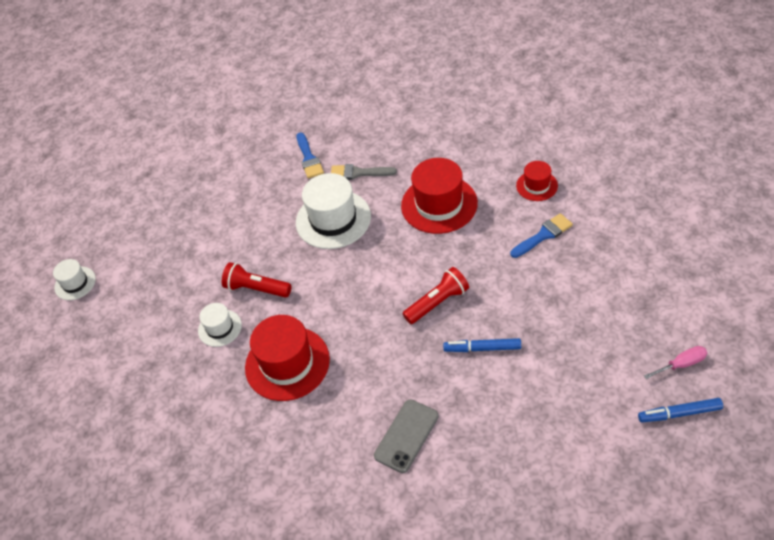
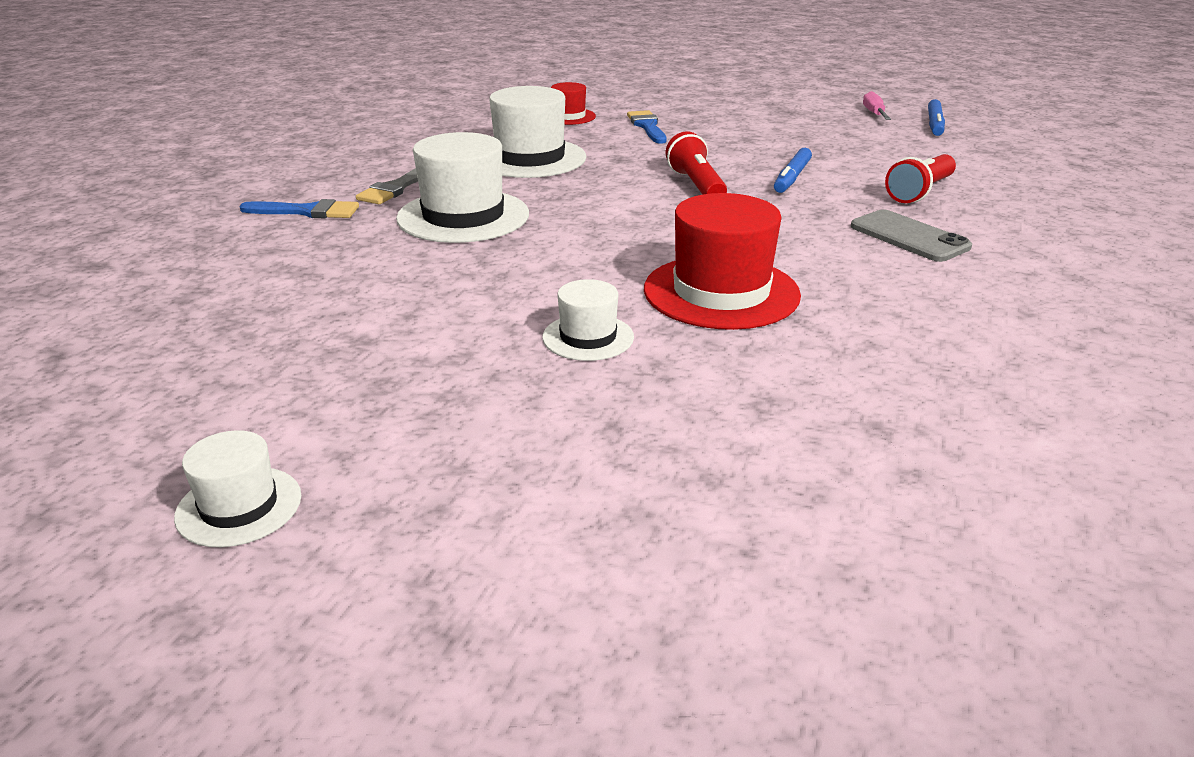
camera: 75 degrees left, 20 degrees down
(256, 289) = (533, 292): red flashlight -> red flashlight (920, 192)
(439, 204) = (529, 158): red hat -> white hat

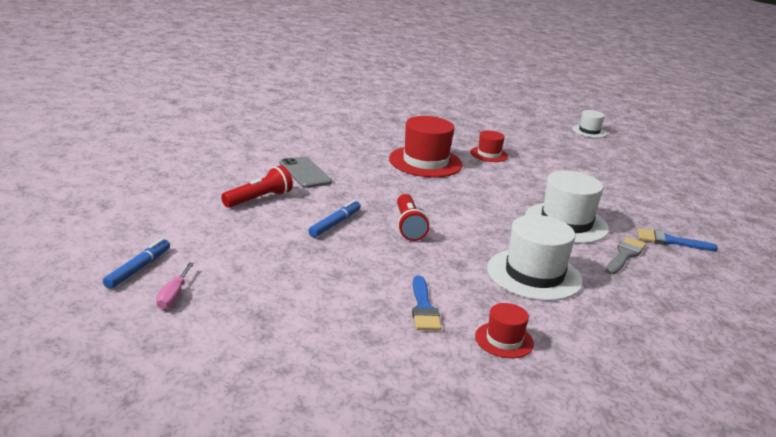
camera: 175 degrees left, 5 degrees down
(588, 337) = (489, 154): white hat -> red hat

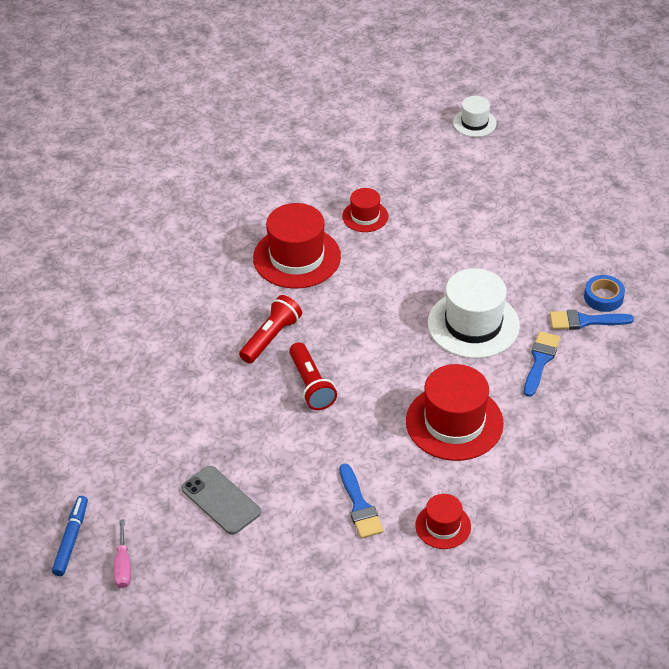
camera: 10 degrees left, 20 degrees up
(259, 199) = (140, 389): red flashlight -> red flashlight (271, 337)
(305, 173) = (170, 325): grey phone -> grey phone (221, 500)
(334, 224) = (234, 406): blue marker -> none
(534, 275) = (454, 422): white hat -> red hat
(625, 255) = (540, 360): grey brush -> blue brush
(689, 232) = (603, 297): none -> blue tape

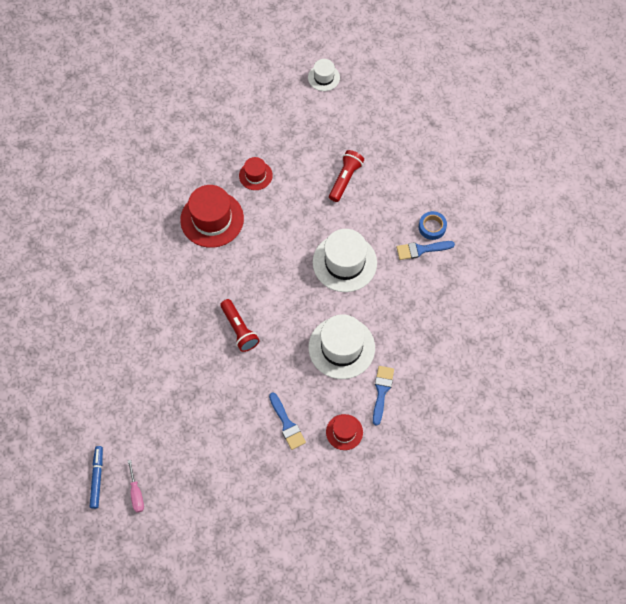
camera: 10 degrees left, 20 degrees up
(221, 500) = (193, 433): grey phone -> none
(271, 337) = (205, 292): red flashlight -> red flashlight (345, 179)
(454, 422) = (341, 347): red hat -> white hat
(540, 360) = (394, 288): blue brush -> blue brush (381, 391)

